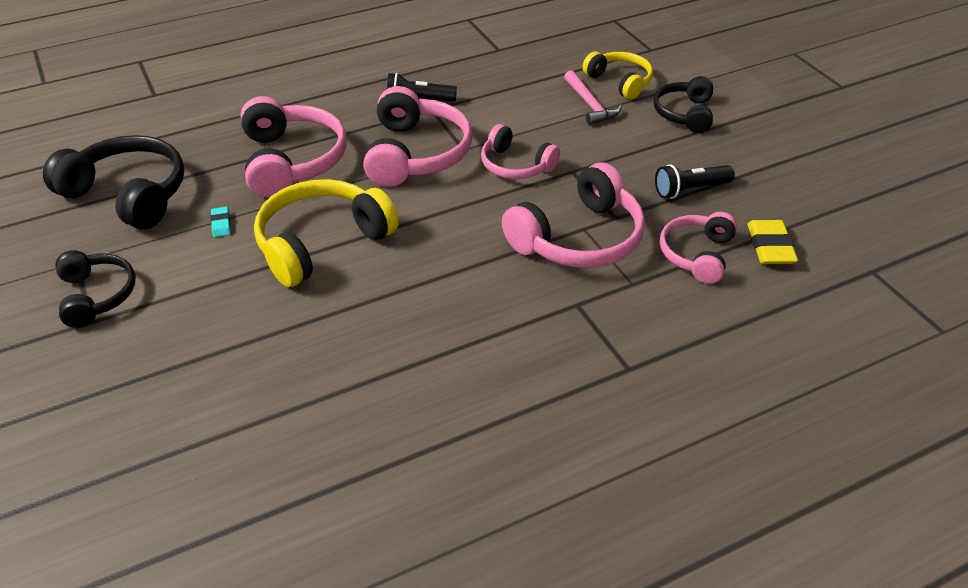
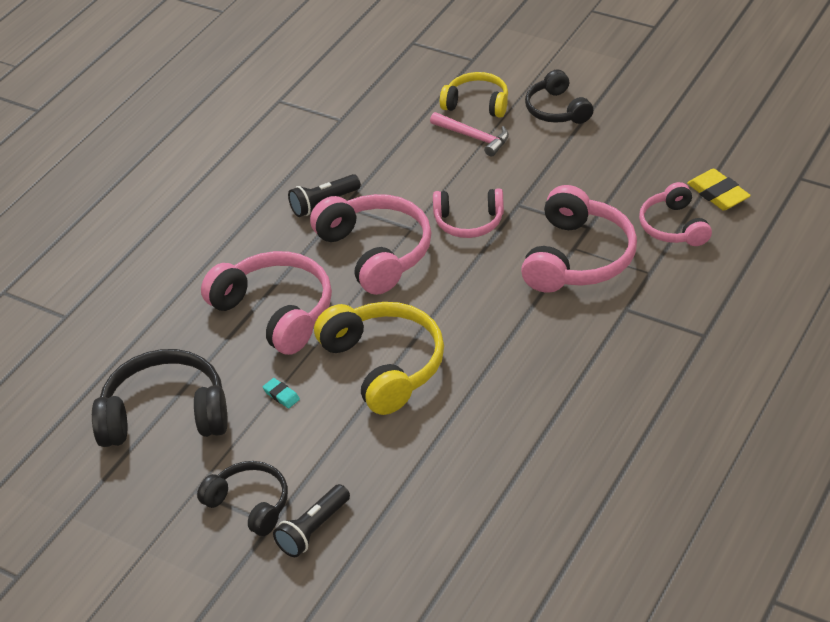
camera: 30 degrees left, 0 degrees up
(322, 243) = (384, 365): yellow headphones -> yellow headphones turned 135 degrees clockwise
(690, 190) = (621, 176): black flashlight -> black flashlight (313, 530)

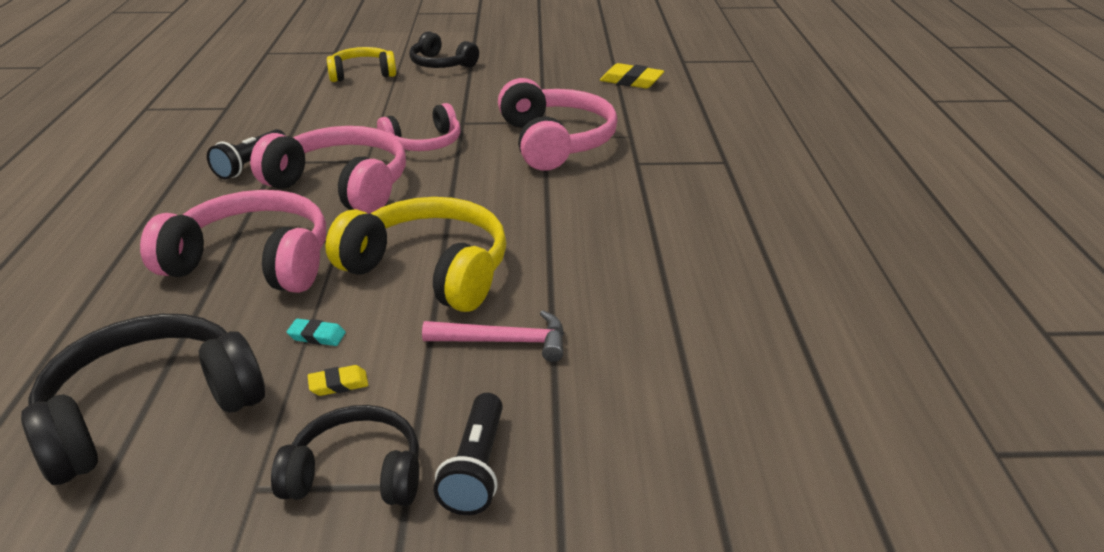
camera: 35 degrees left, 10 degrees down
(273, 438) = (338, 384): none -> yellow eraser
(473, 137) = (378, 92): pink hammer -> pink hammer (504, 341)
(673, 226) = (618, 105): pink headphones -> none

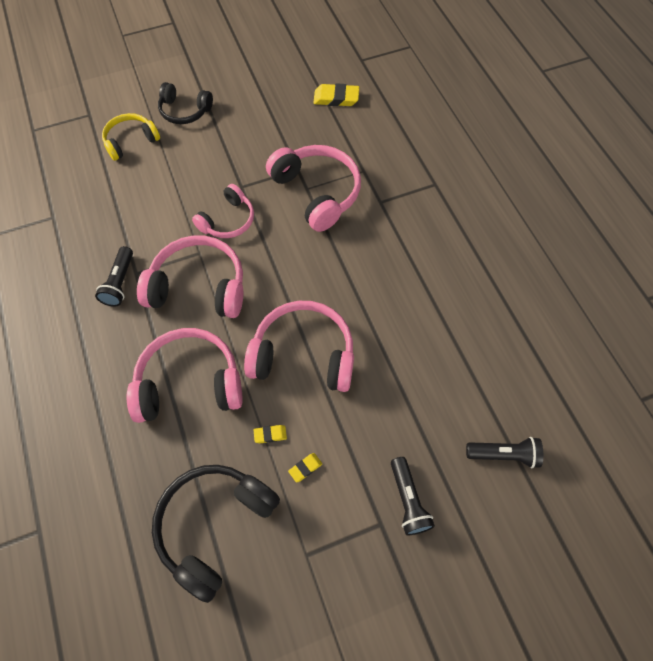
camera: 20 degrees left, 30 degrees up
(317, 336) = (270, 434): turquoise eraser -> yellow eraser
(356, 473) = (351, 526): black headphones -> none
(429, 270) = (303, 354): yellow headphones -> pink headphones
(504, 341) = (377, 402): pink hammer -> none
(686, 456) = (504, 454): none -> black flashlight

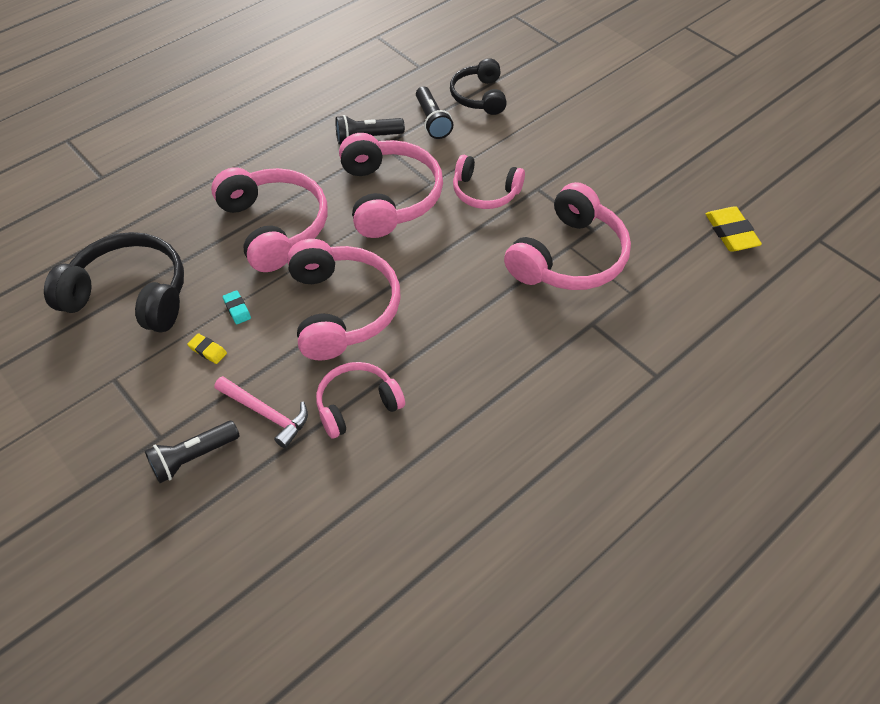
camera: 70 degrees right, 10 degrees down
(131, 141) = (544, 84): yellow headphones -> none
(185, 111) = (613, 109): black headphones -> black headphones (479, 96)
(270, 434) = (237, 309): yellow eraser -> turquoise eraser
(384, 435) = (266, 413): none -> pink hammer
(398, 368) = (357, 405): none -> pink headphones
(504, 454) = (277, 550): black flashlight -> black flashlight (432, 121)

